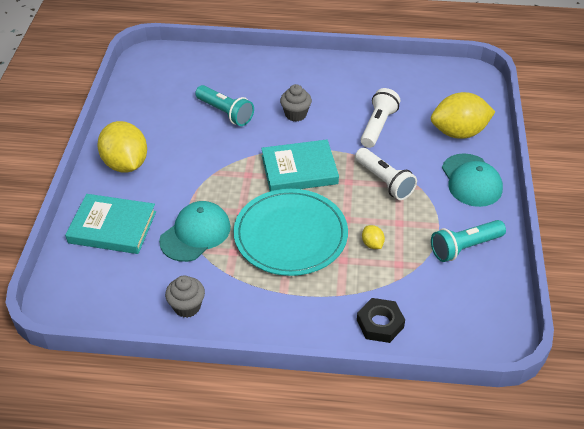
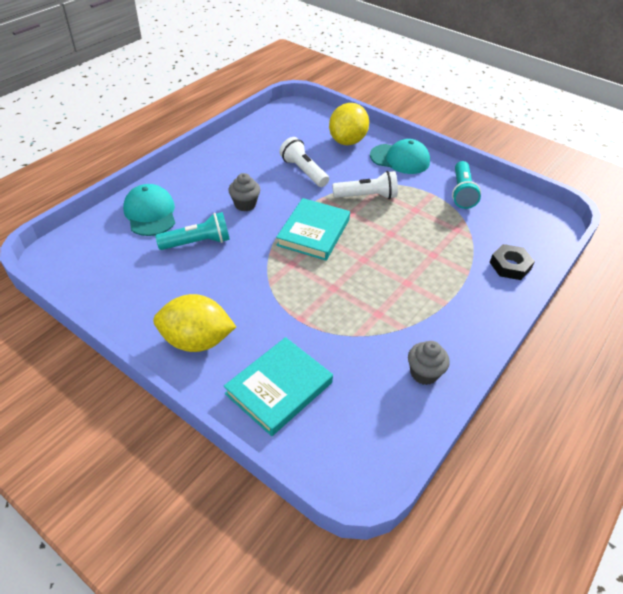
camera: 60 degrees left, 0 degrees up
(195, 233) = (337, 329): turquoise cap -> turquoise cap (150, 213)
(290, 235) = (385, 271): turquoise plate -> none
(372, 244) = (427, 232): yellow lemon -> none

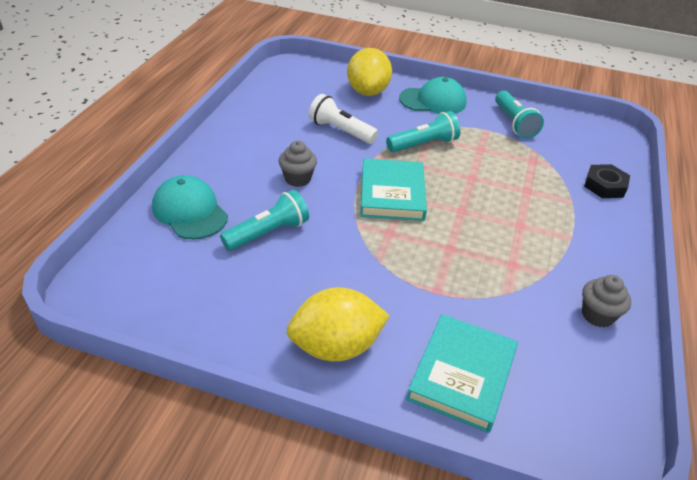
camera: 20 degrees left, 5 degrees down
(366, 196) = (423, 144): white flashlight -> turquoise flashlight

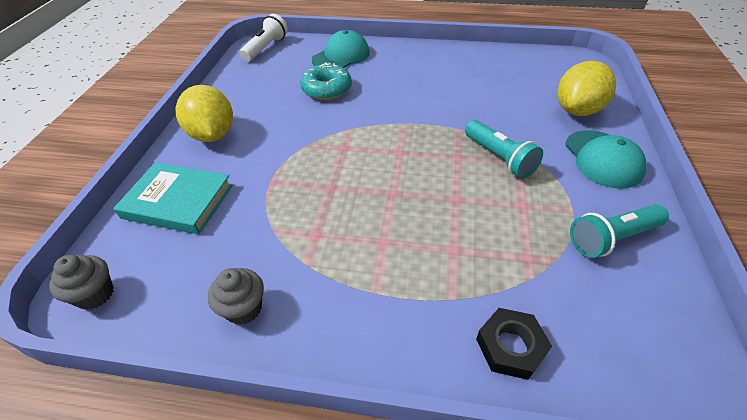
camera: 85 degrees right, 5 degrees up
(268, 233) = (326, 89): turquoise flashlight -> turquoise donut
(297, 179) = (399, 91): grey cupcake -> grey cupcake (95, 294)
(341, 131) = (487, 103): white flashlight -> white flashlight (266, 48)
(368, 91) = (577, 110): yellow lemon -> yellow lemon turned 45 degrees counterclockwise
(392, 193) = (401, 144): turquoise book -> none

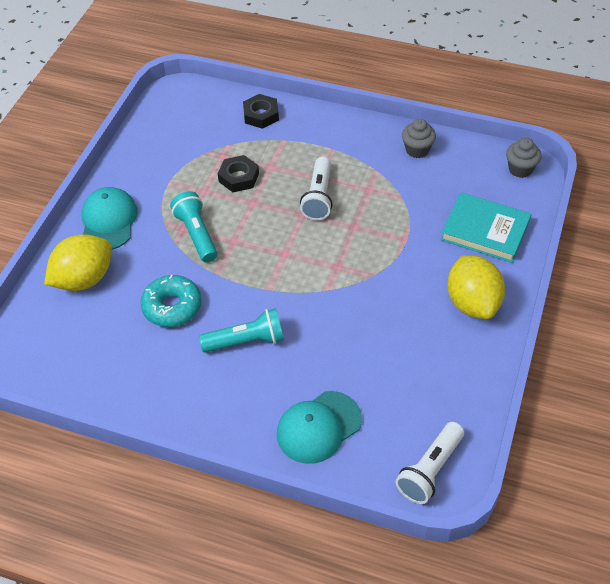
camera: 170 degrees left, 5 degrees up
(326, 89) = (345, 357): turquoise donut -> turquoise donut (172, 307)
(377, 215) = (319, 197): none -> white flashlight
(489, 228) = (239, 177): none -> black nut
(612, 238) = (157, 160): turquoise flashlight -> turquoise flashlight (246, 341)

